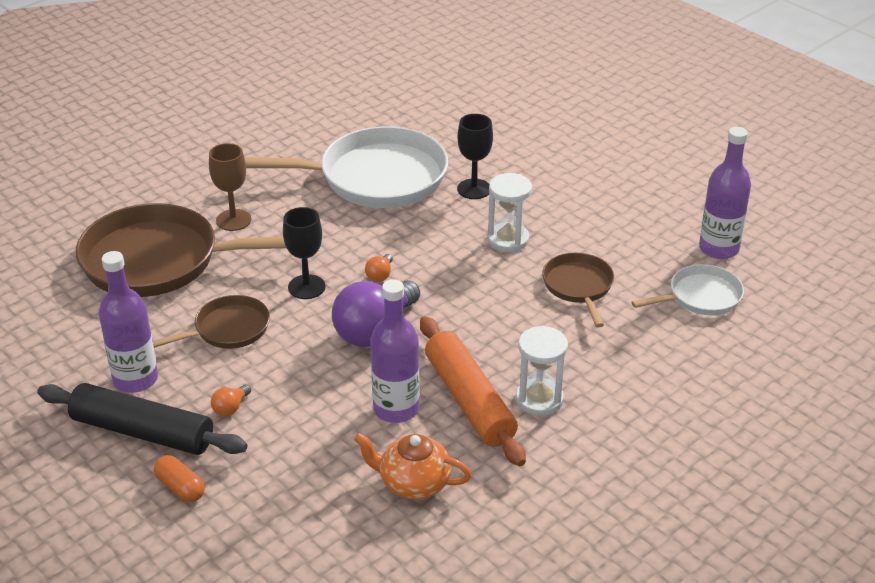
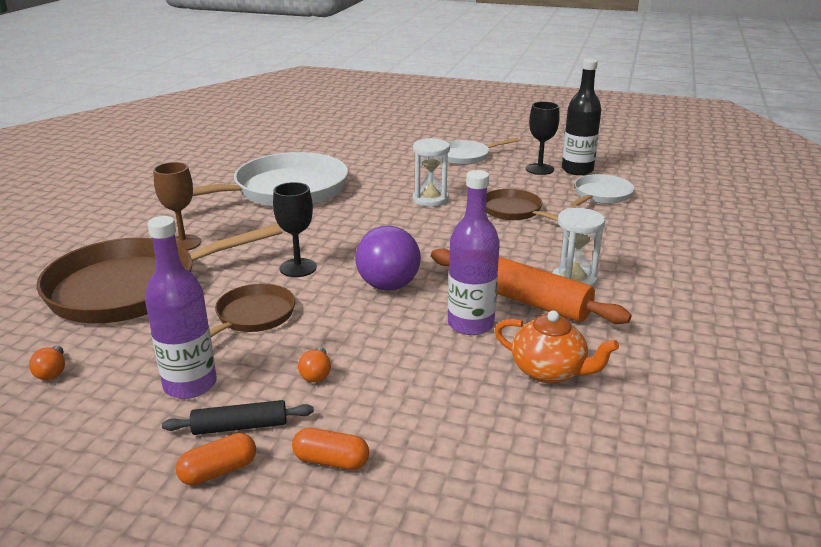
camera: 30 degrees left, 10 degrees down
(103, 462) = (218, 471): none -> orange capsule
(143, 432) = (240, 426): black rolling pin -> black rolling pin, size x0.53
(380, 275) = (354, 244): orange light bulb -> orange light bulb (52, 372)
(413, 483) = (549, 371): orange teapot -> orange teapot turned 135 degrees counterclockwise
(474, 189) = (371, 180): black goblet -> black goblet (539, 169)
(613, 184) = (466, 156): none -> white pan
(718, 248) = (577, 170): purple bottle -> black bottle

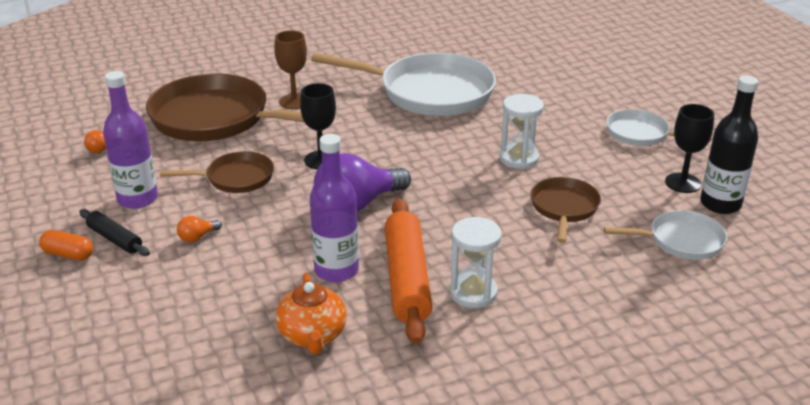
camera: 50 degrees right, 5 degrees up
(331, 461) = (114, 289): orange capsule -> none

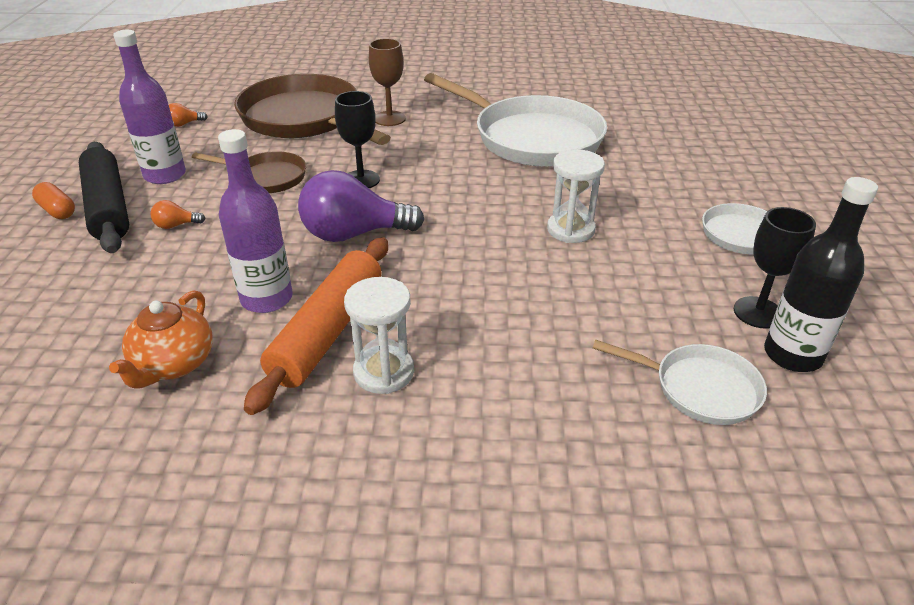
camera: 25 degrees right, 5 degrees up
(115, 239) = (108, 207): black rolling pin -> black rolling pin, size x1.89
(564, 208) = (577, 301): brown pan -> none

